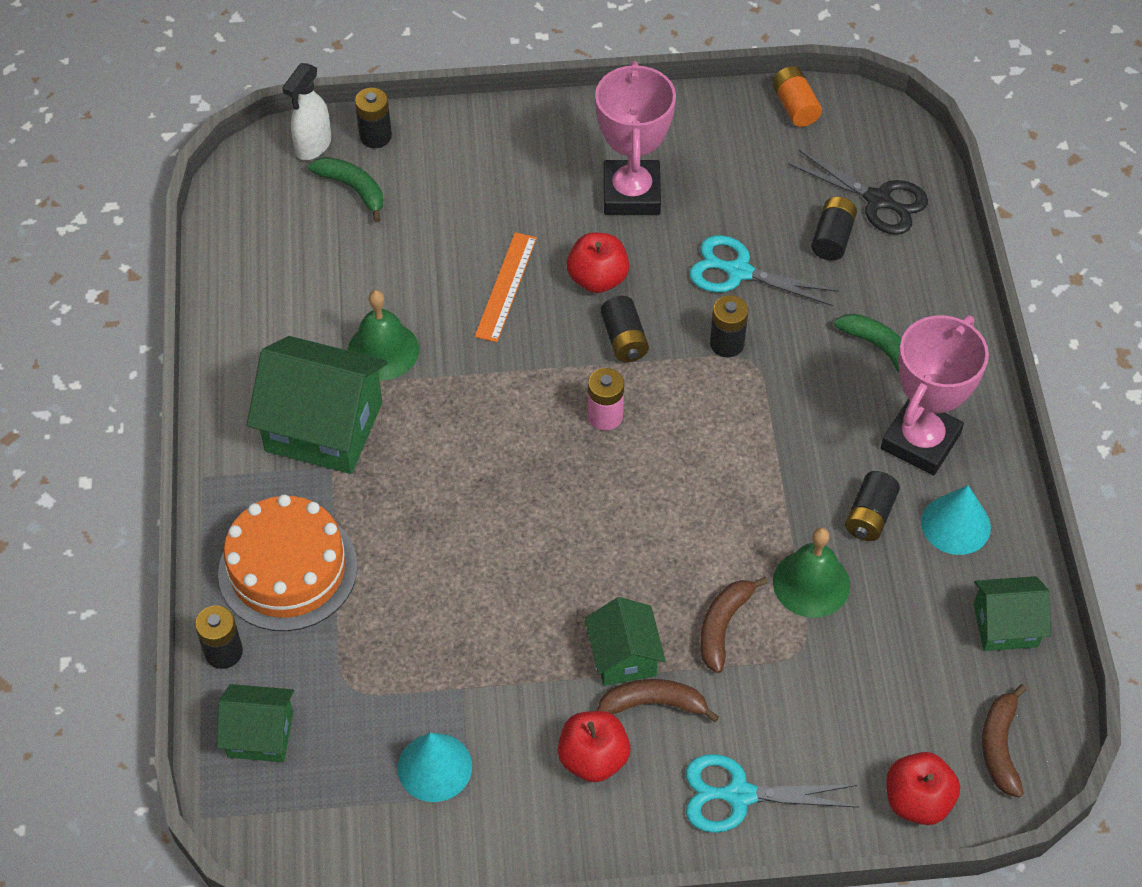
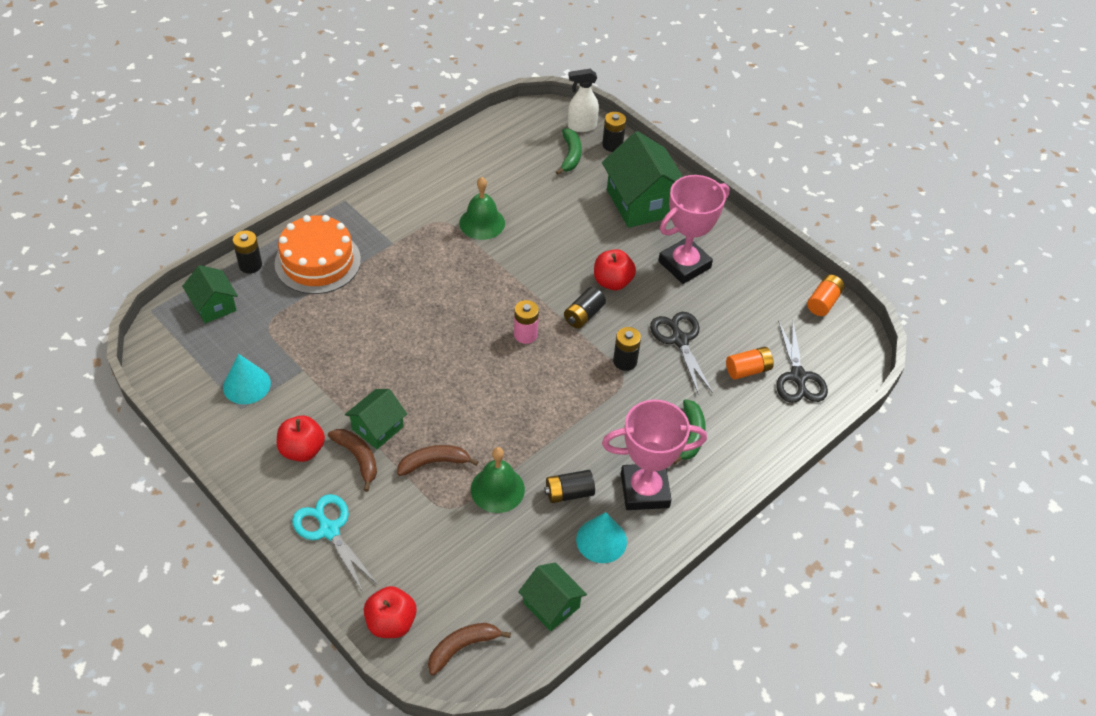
camera: 50 degrees right, 5 degrees down
(324, 427) = (414, 227): green house -> green house (642, 202)
(505, 286) = (569, 247): orange ruler -> none
(738, 272) = (679, 340): turquoise scissors -> black scissors
(832, 238) = (748, 370): black battery -> orange battery

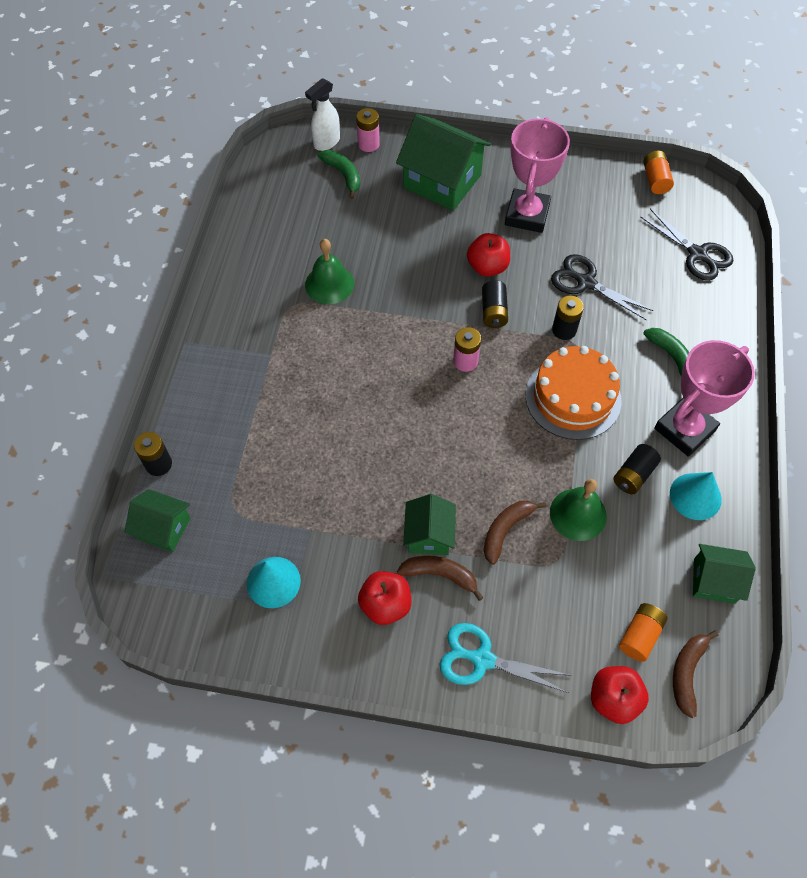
camera: 35 degrees left, 10 degrees up
(318, 261) = (219, 417): orange cake -> orange cake (573, 397)
(612, 145) = (368, 144): black battery -> pink battery
(748, 370) = (658, 273): orange battery -> orange battery (640, 635)

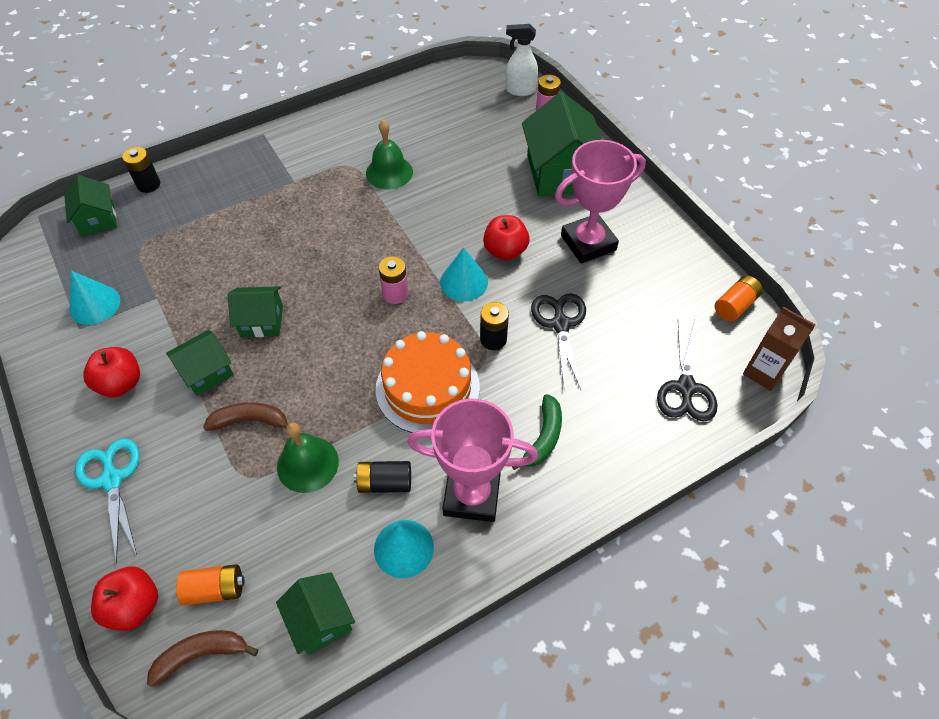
camera: 50 degrees right, 5 degrees down
(343, 175) = (500, 117): green banana -> none
(410, 466) = (261, 321): none -> green house
(440, 575) = (173, 402): brown banana -> none
(493, 311) = (464, 282): black battery -> turquoise cone
(719, 207) = (763, 372): none -> brown carton

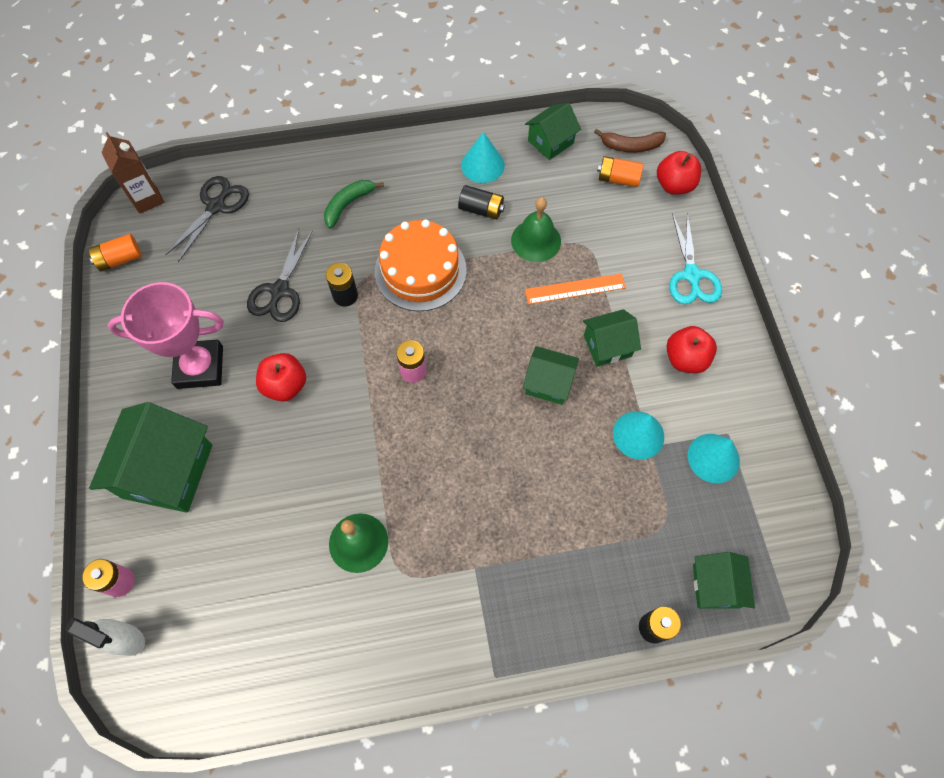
camera: 160 degrees left, 10 degrees up
(250, 421) = (575, 288): brown banana -> orange ruler
(320, 620) = (550, 142): green house -> green house turned 60 degrees clockwise
(464, 282) = (343, 363): turquoise cone -> turquoise cone (638, 435)
(472, 495) = (421, 182): pink trophy -> none

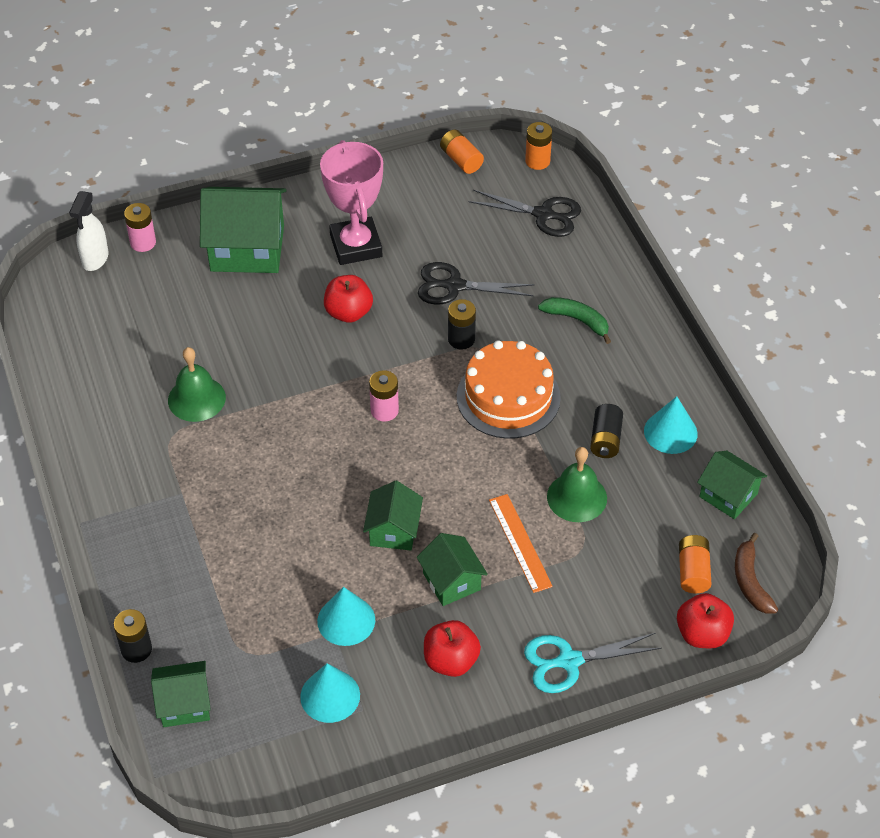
camera: 80 degrees right, 15 degrees down
(147, 199) = (537, 161): brown carton -> orange battery

